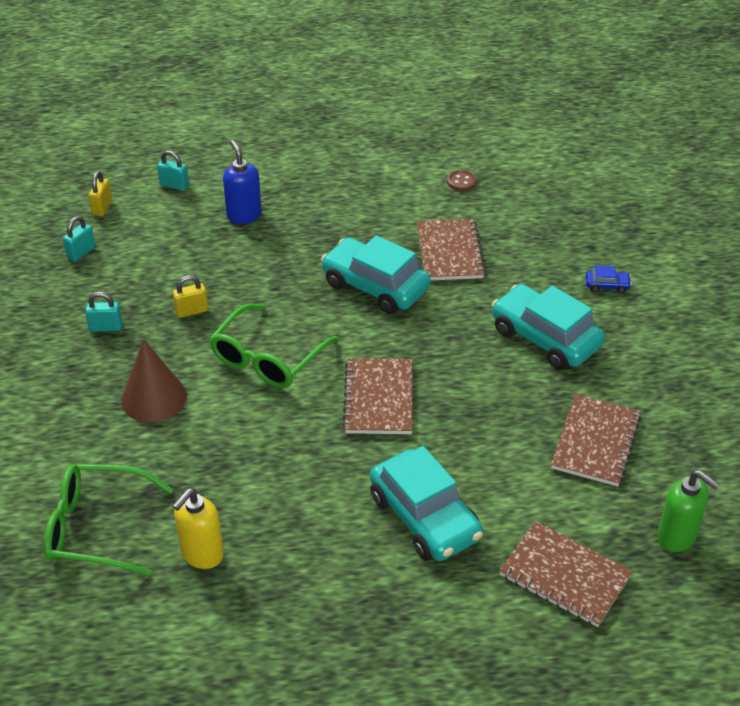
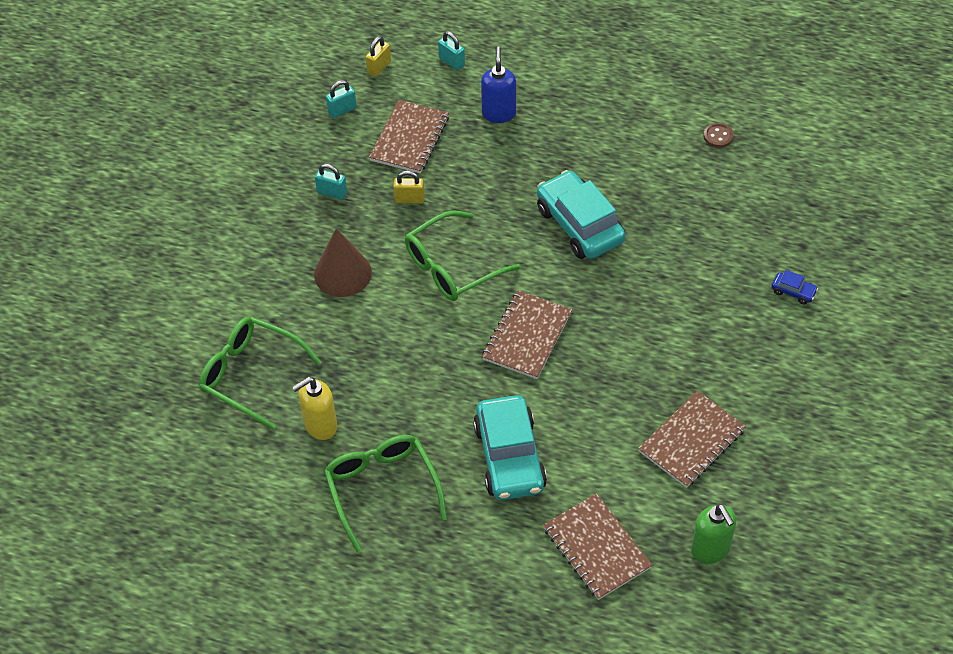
camera: 25 degrees right, 10 degrees up
(304, 596) = (382, 488): none -> green glasses
(449, 252) = (665, 210): brown notebook -> brown notebook (409, 138)
(545, 338) = (704, 326): turquoise car -> none

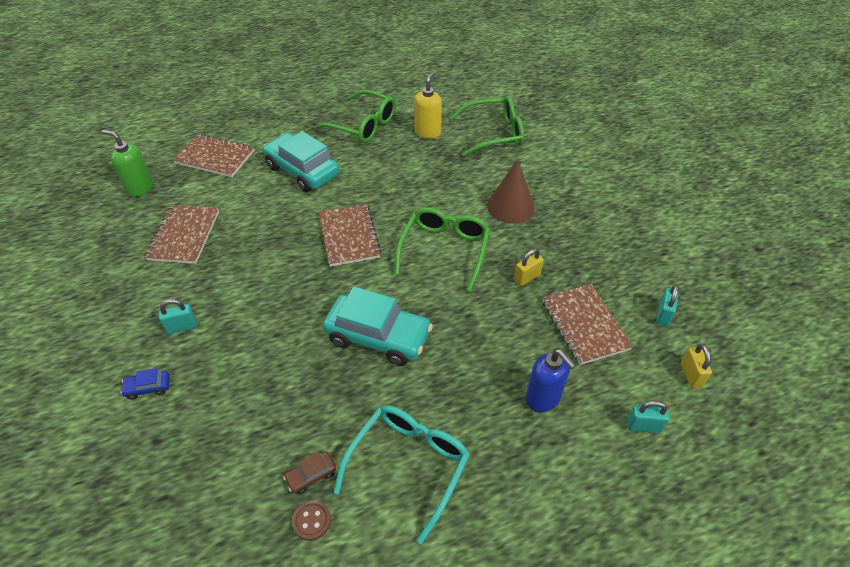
camera: 140 degrees right, 5 degrees down
(332, 193) = (584, 250): turquoise padlock -> turquoise padlock (182, 327)
(630, 130) = (409, 465): none -> turquoise glasses
(701, 161) = (311, 475): none -> brown car

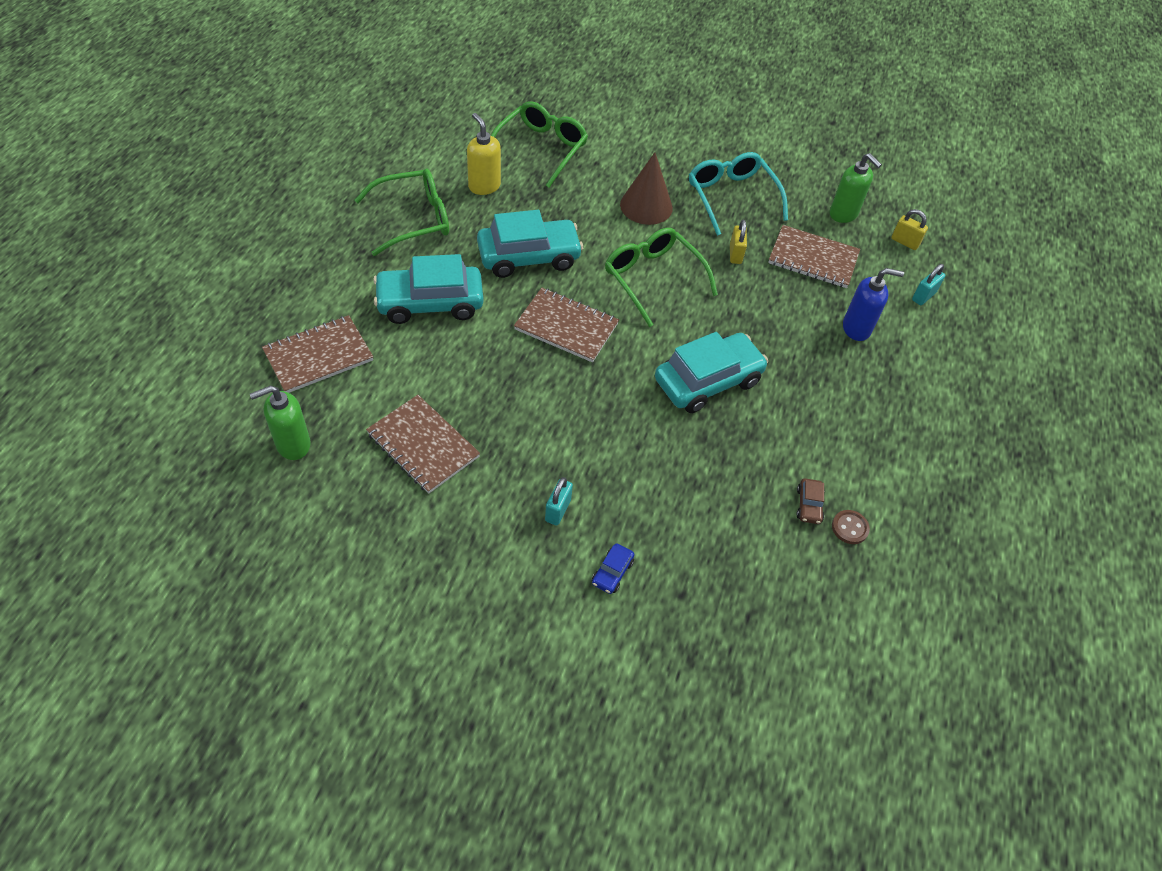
camera: 55 degrees left, 5 degrees up
(391, 185) = (529, 257): none -> turquoise car
(409, 465) = (849, 440): turquoise glasses -> turquoise glasses (731, 197)
(663, 315) = (843, 214): turquoise padlock -> green soap dispenser

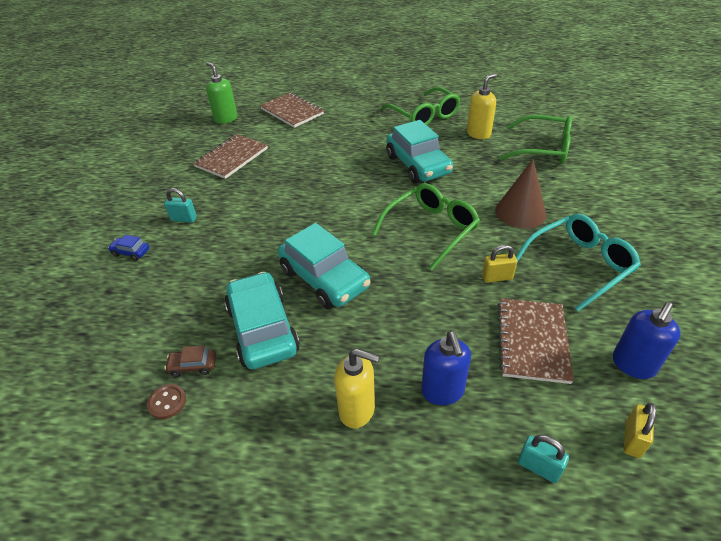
camera: 85 degrees right, 10 degrees down
(430, 303) = (351, 136): turquoise car -> turquoise car (262, 329)
(566, 327) = (354, 194): brown notebook -> none
(843, 214) = (633, 365): green soap dispenser -> blue soap dispenser
(869, 386) = (357, 410): none -> yellow soap dispenser

